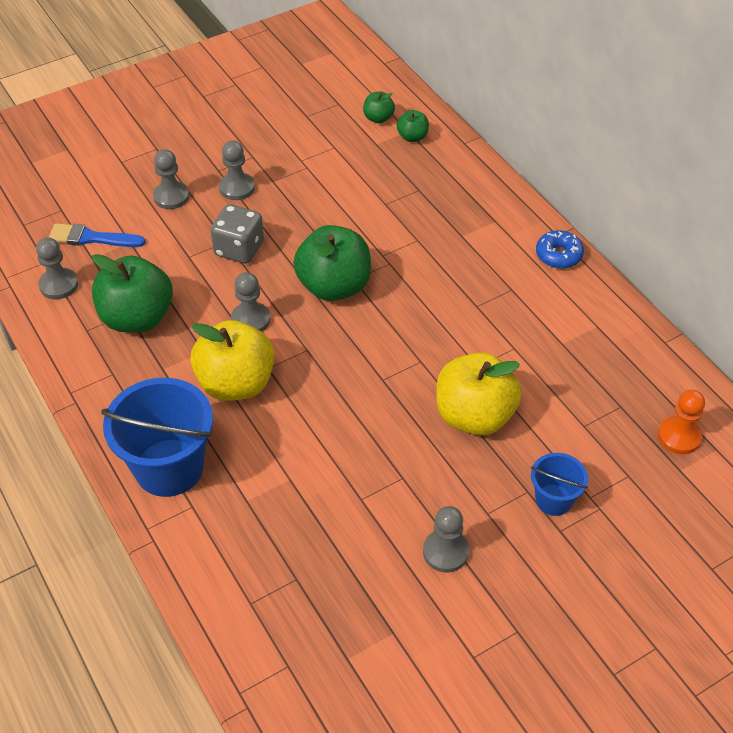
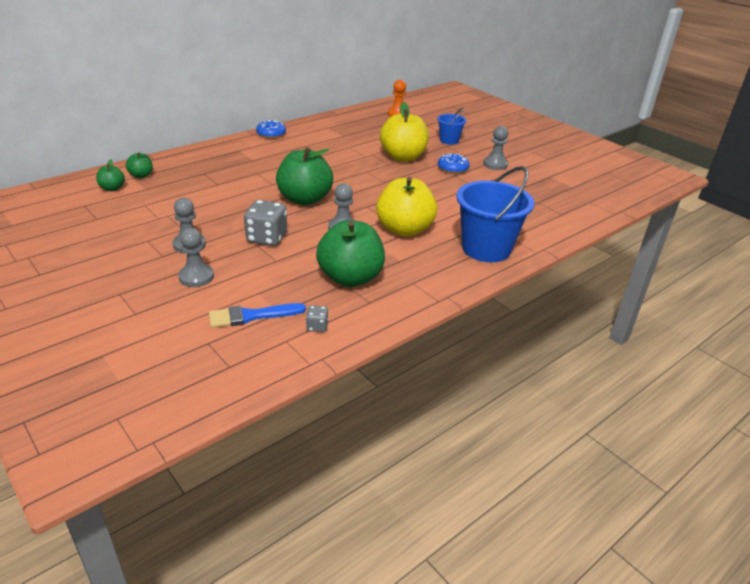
camera: 100 degrees left, 15 degrees down
(59, 285) = (317, 326): grey pawn -> grey dice
(92, 238) = (252, 316): blue brush -> blue brush turned 75 degrees clockwise
(428, 480) = (452, 168): none -> blue donut

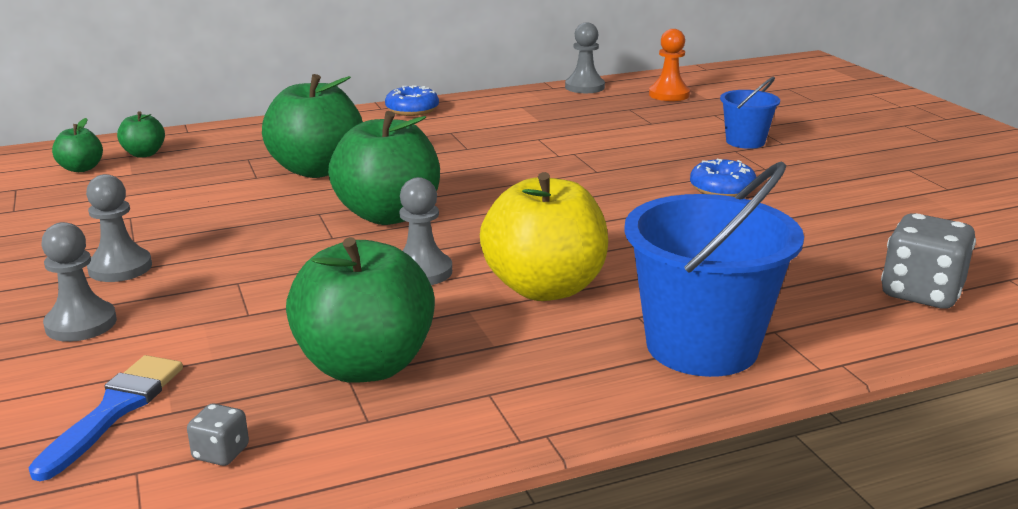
camera: 20 degrees right, 10 degrees down
(248, 176) = (317, 170): none -> green apple
(252, 316) = (114, 410): blue brush -> blue brush turned 105 degrees clockwise
(267, 238) = (264, 272): grey dice -> grey dice (921, 293)
(403, 157) = (631, 162): yellow apple -> none
(495, 164) = (820, 189): grey pawn -> grey pawn (584, 87)

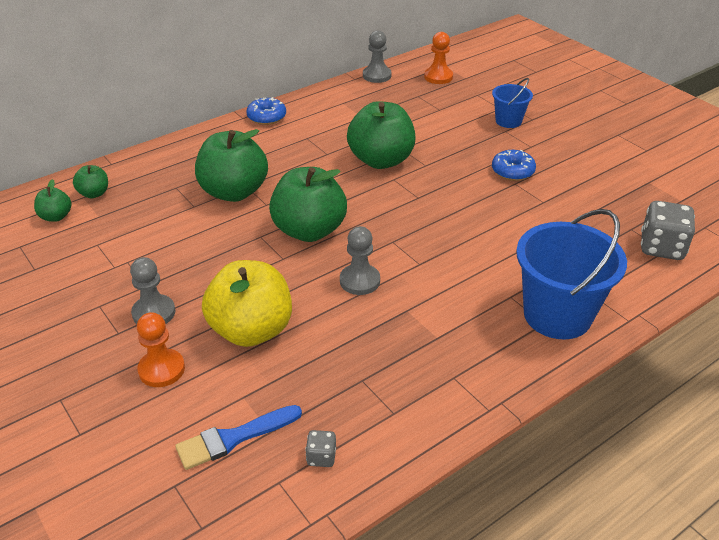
camera: 15 degrees left, 15 degrees up
(81, 324) = (161, 369): grey pawn -> orange pawn
(114, 410) = (234, 438): blue brush -> blue brush turned 120 degrees counterclockwise
(365, 365) = (368, 369): green apple -> green apple (381, 160)
(545, 288) = (444, 282): yellow apple -> yellow apple (251, 330)

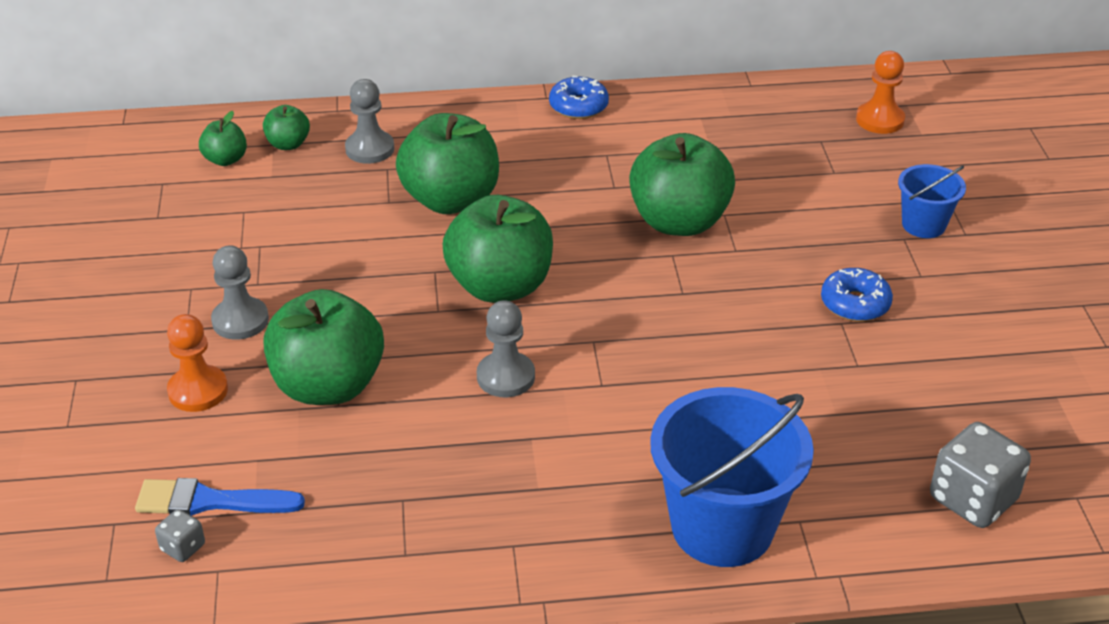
camera: 30 degrees right, 0 degrees up
(251, 330) = (328, 386): yellow apple -> green apple
(321, 457) = (283, 565): grey dice -> grey dice (183, 547)
(377, 75) = (787, 90): grey pawn -> grey pawn (370, 149)

